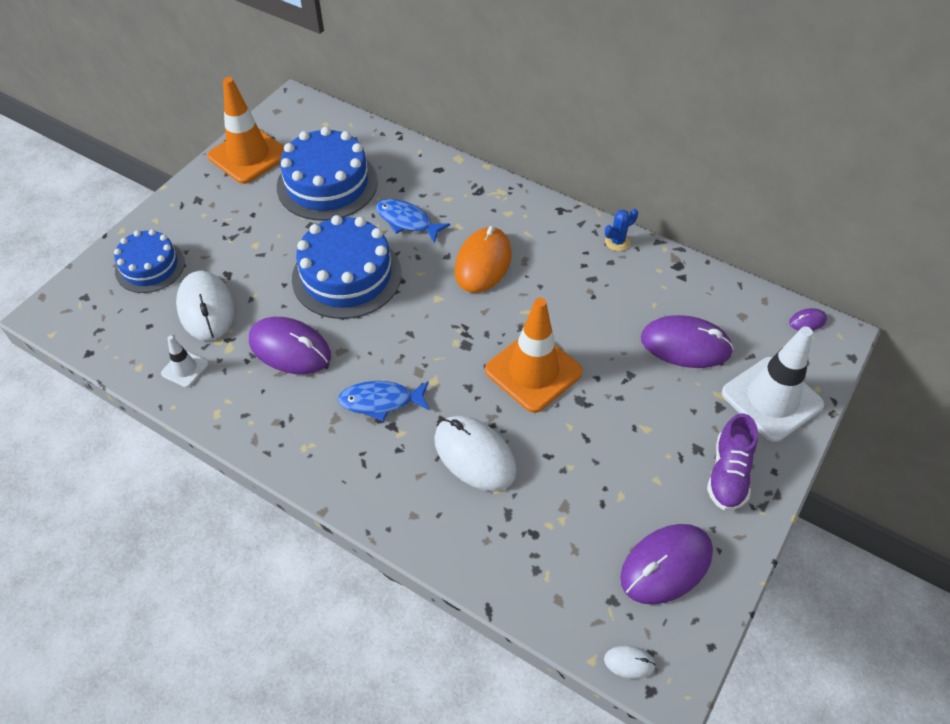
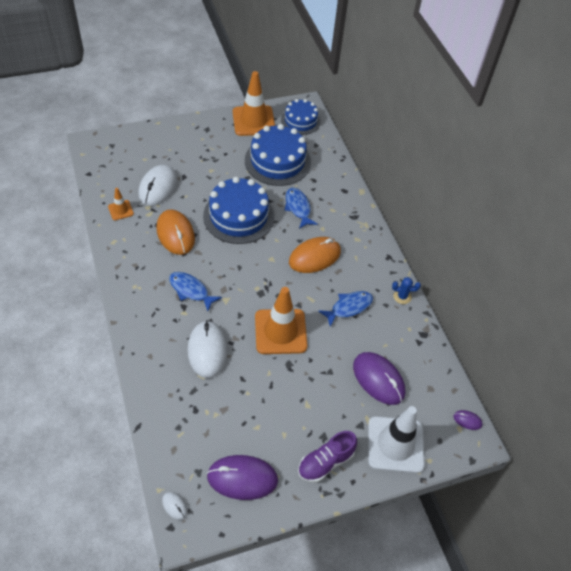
camera: 35 degrees right, 0 degrees up
(150, 266) = (153, 149): blue cake -> blue cake (300, 121)
(185, 369) = (120, 210): white traffic cone -> orange traffic cone
(290, 348) = (175, 234): purple mouse -> orange mouse
(577, 292) = (349, 307): none -> blue fish

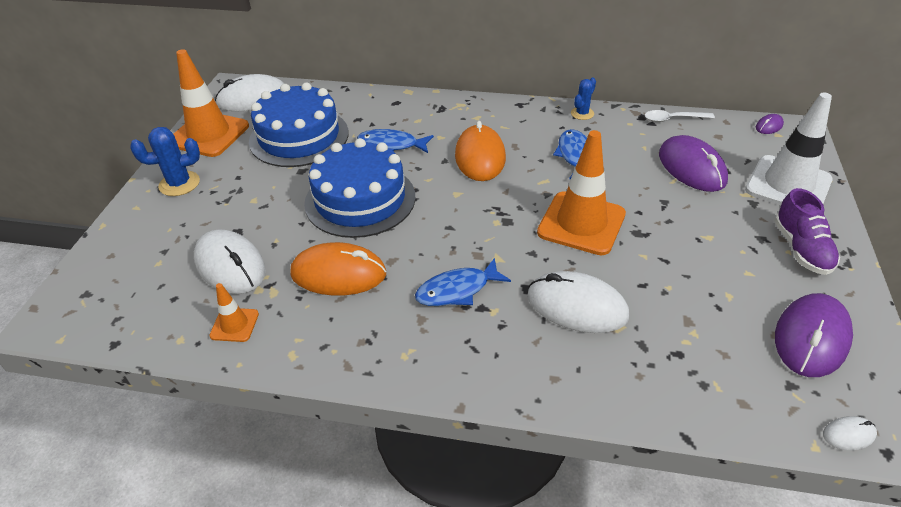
camera: 55 degrees left, 10 degrees down
(205, 133) = (179, 184): none -> blue cactus
(300, 121) = (253, 98): blue cake -> white mouse
(378, 379) = (691, 168): purple mouse -> purple mouse turned 75 degrees clockwise
(433, 354) = (673, 119): none -> white spoon

